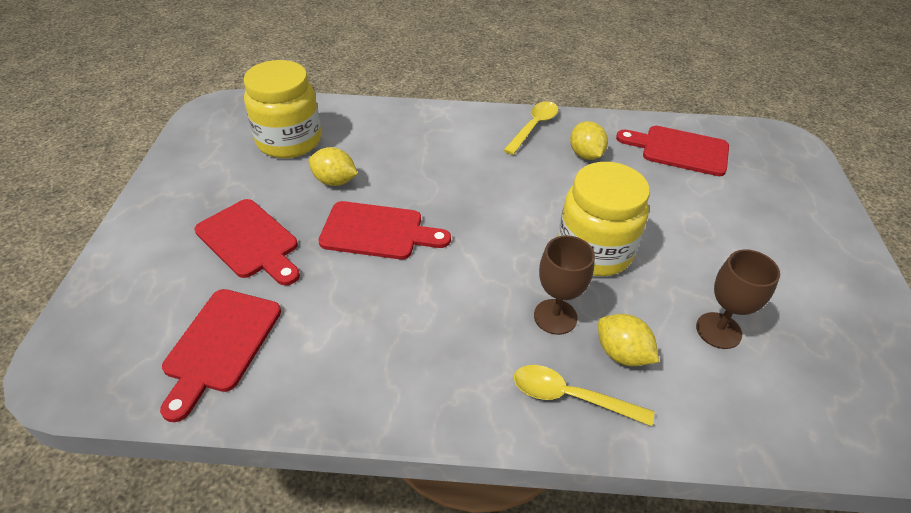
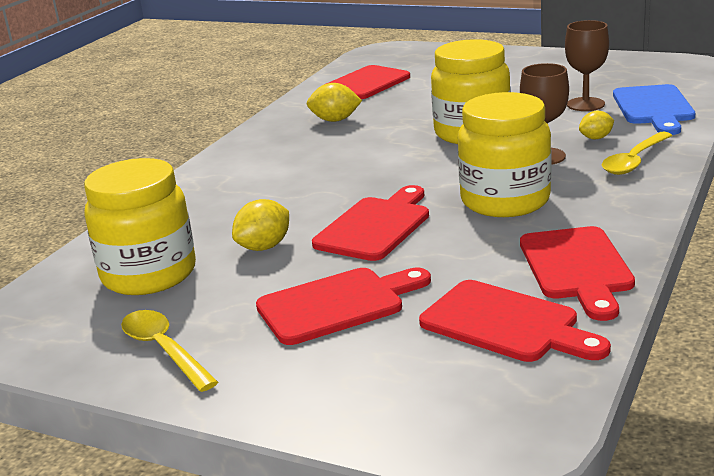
camera: 65 degrees left, 20 degrees down
(317, 379) = (577, 268): none -> red cutting board
(443, 304) = (505, 201): none -> yellow jar
(533, 127) = (267, 136): yellow spoon -> yellow spoon (164, 350)
(622, 353) = (596, 138): yellow lemon -> yellow lemon, size x0.67
(741, 399) = (654, 108): none -> blue cutting board

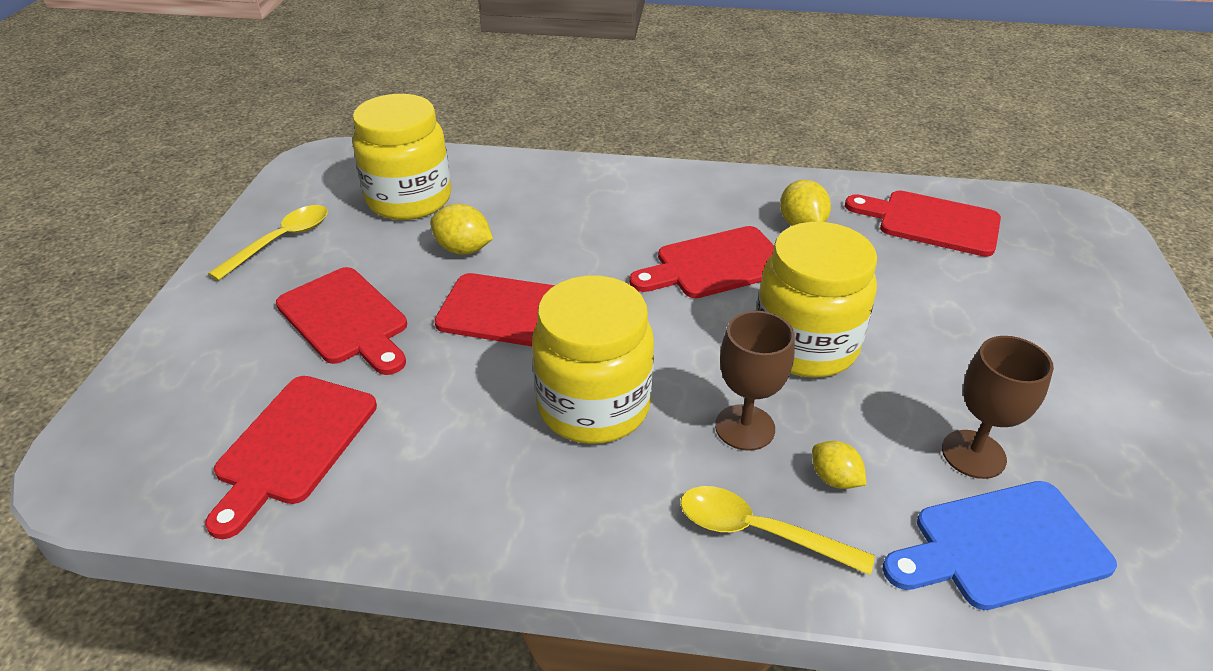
camera: 70 degrees right, 15 degrees up
(577, 268) = (415, 493): red cutting board -> red cutting board (715, 265)

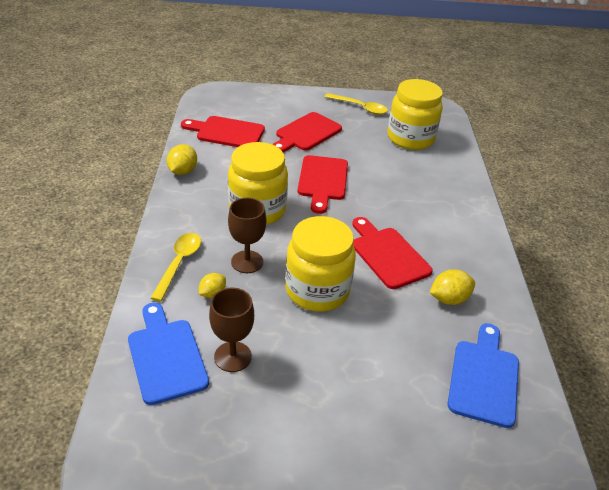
camera: 80 degrees right, 0 degrees up
(463, 249) = (371, 160): yellow lemon -> yellow lemon (182, 171)
(931, 222) = (484, 378): red cutting board -> blue cutting board

